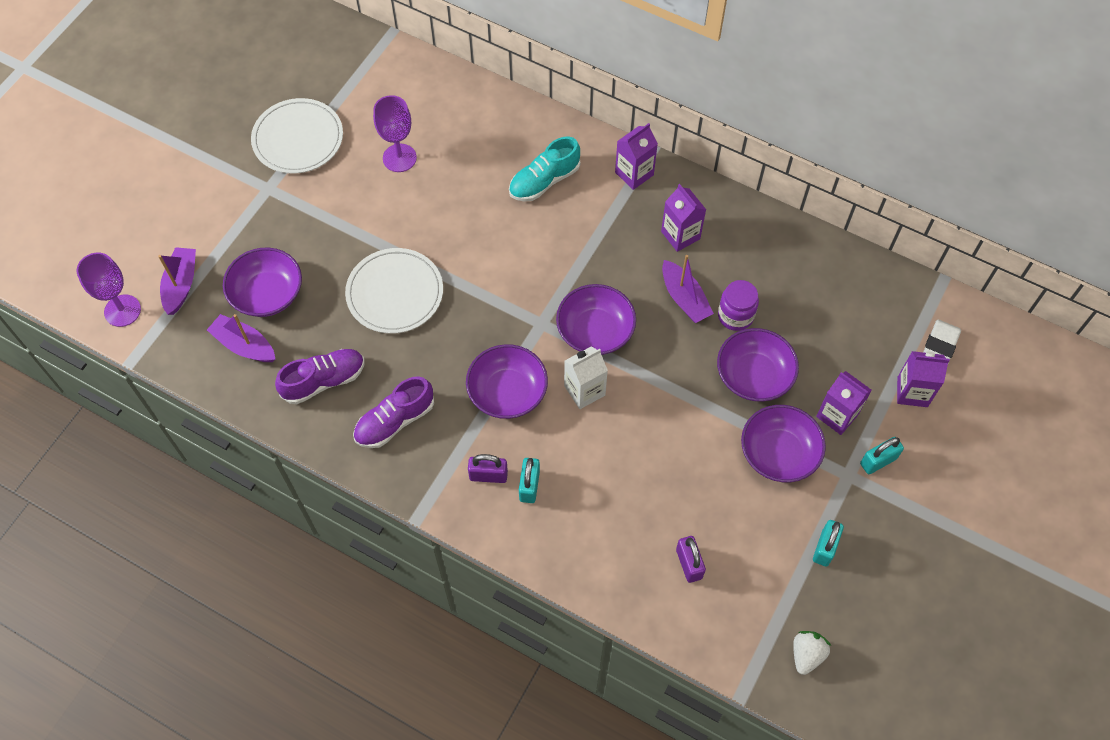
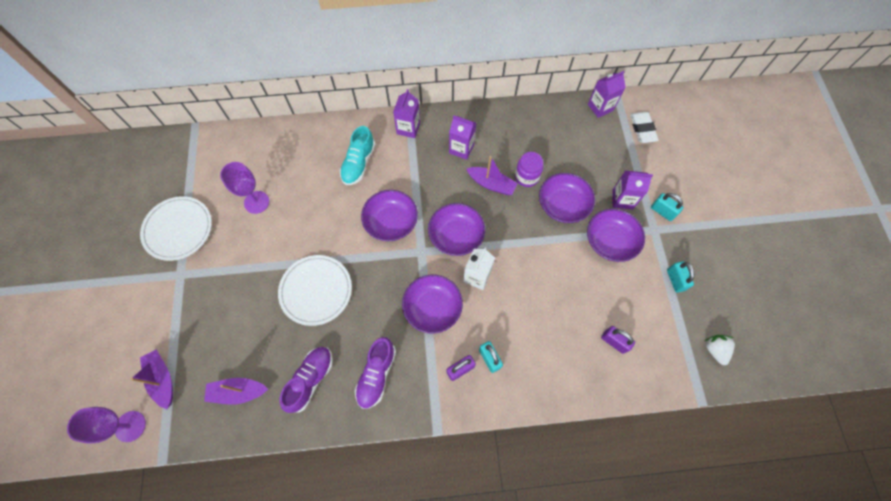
camera: 35 degrees left, 5 degrees up
(267, 294) = (229, 346): purple bowl -> purple bowl (391, 222)
(878, 461) = (662, 211): turquoise padlock -> turquoise padlock turned 75 degrees counterclockwise
(912, 392) = (648, 161): purple carton -> purple carton (600, 107)

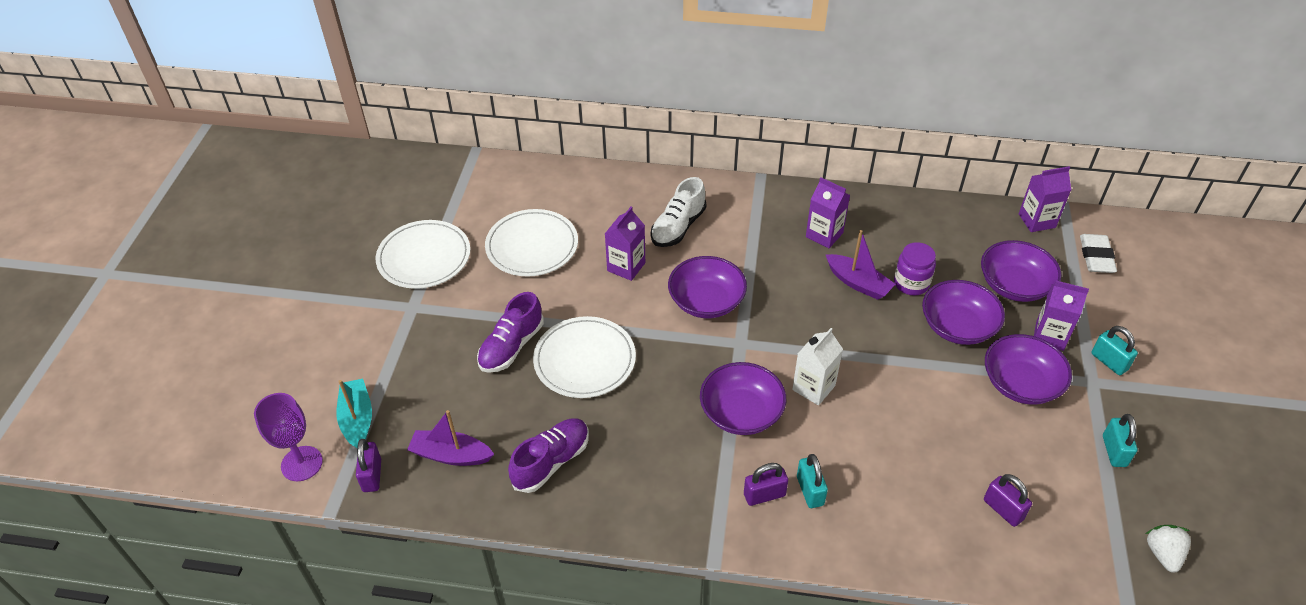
camera: 15 degrees right, 20 degrees down
(162, 379) = (357, 419): purple boat -> turquoise boat
(185, 423) = (372, 475): none -> purple padlock
(256, 202) = (532, 246): purple goblet -> white plate
(358, 163) = (678, 227): turquoise shoe -> white shoe
(376, 375) = (643, 476): purple shoe -> purple shoe (511, 346)
(408, 128) = (755, 199): purple carton -> purple carton (626, 267)
(456, 236) = (794, 334): purple bowl -> purple bowl (1014, 285)

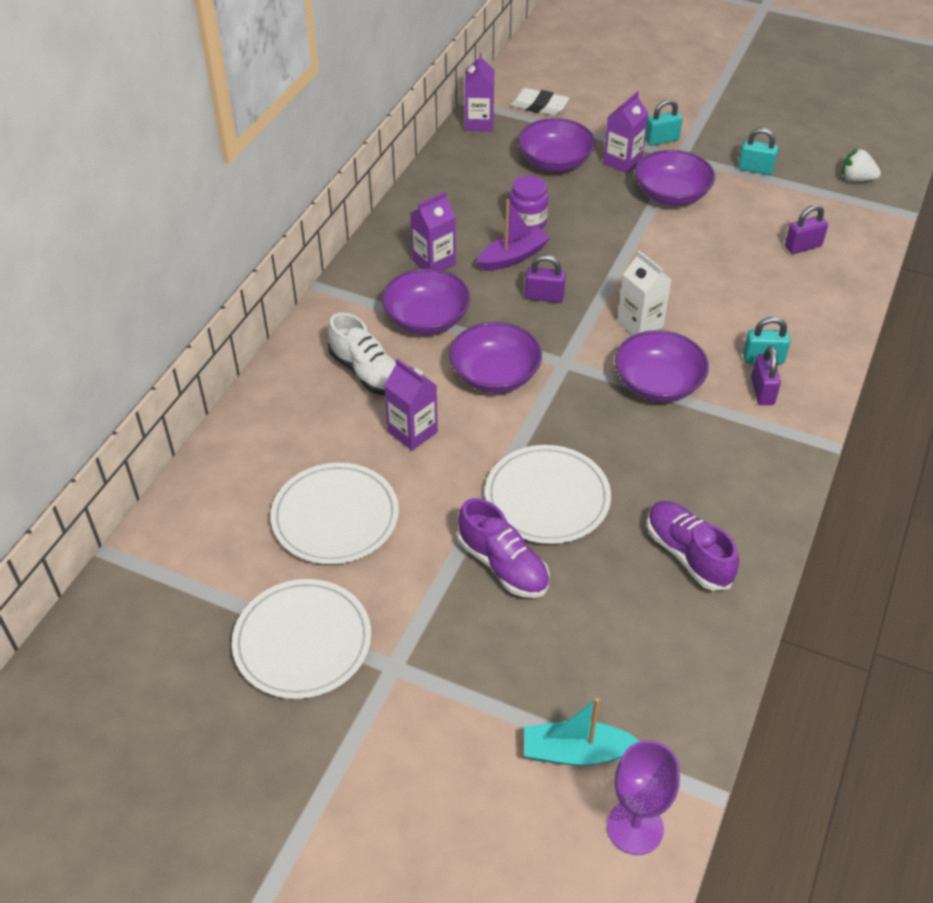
camera: 75 degrees left, 0 degrees up
(372, 475) = (671, 742): purple padlock -> purple padlock (544, 296)
(451, 455) = (657, 651): purple boat -> none
(957, 326) = (593, 210): purple bowl -> purple bowl (426, 319)

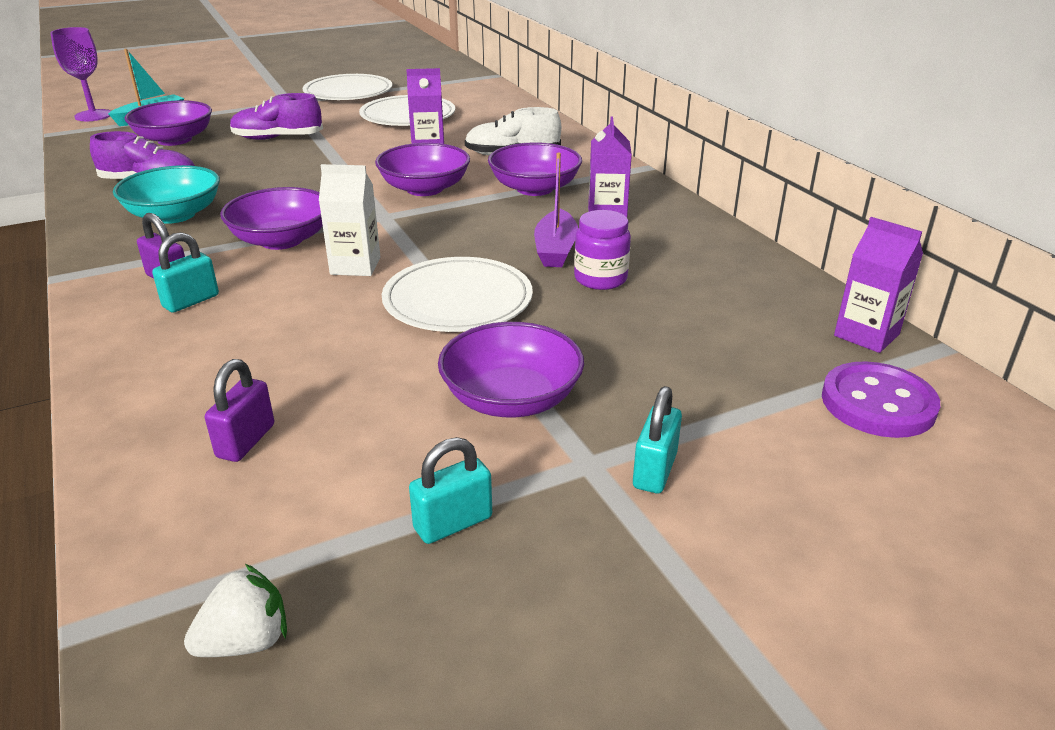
camera: 130 degrees right, 15 degrees down
(539, 106) = (878, 403): white eraser -> purple button
(544, 296) = (474, 240): purple padlock -> none
(547, 498) = (288, 164): white plate -> white plate (458, 300)
(555, 162) = (704, 348): purple bowl -> purple bowl (175, 140)
(622, 161) = (640, 400): purple carton -> none
(705, 476) = (174, 215): none -> turquoise bowl

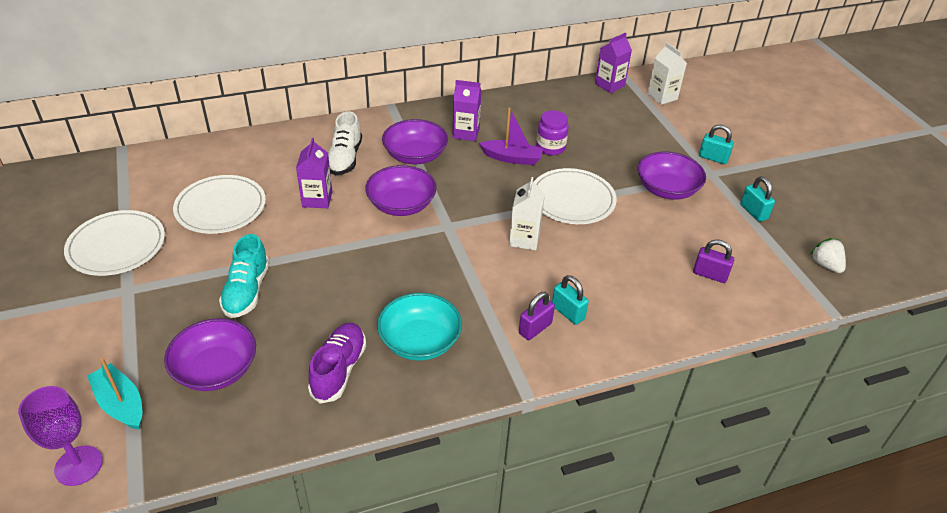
camera: 85 degrees left, 10 degrees up
(277, 138) = (247, 291): purple shoe -> turquoise shoe
(281, 240) = (479, 275): purple bowl -> none
(878, 403) = (662, 97): purple button -> white carton

